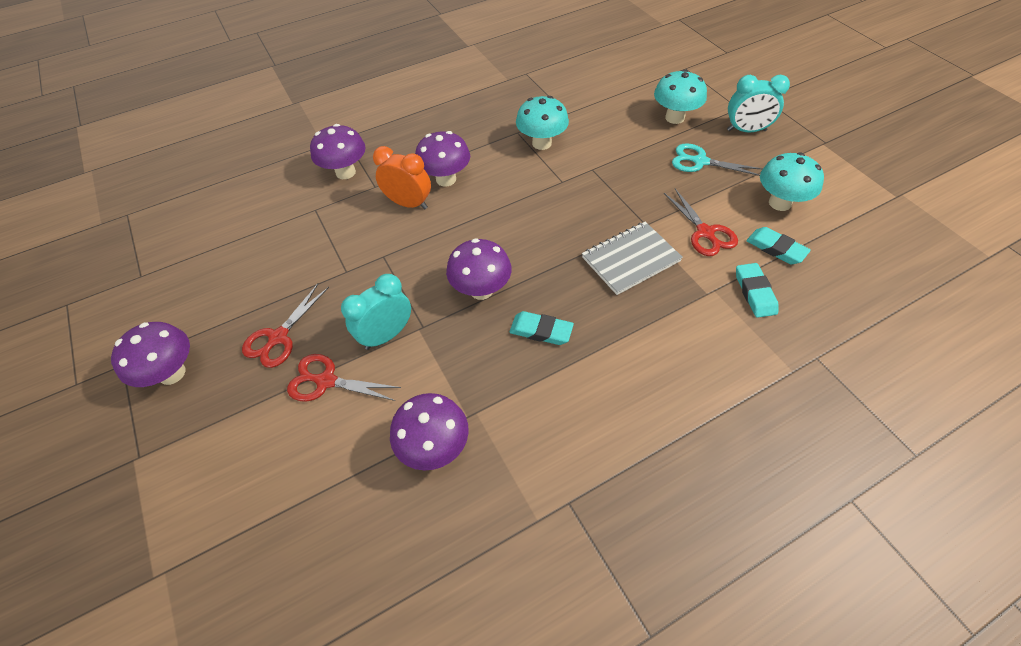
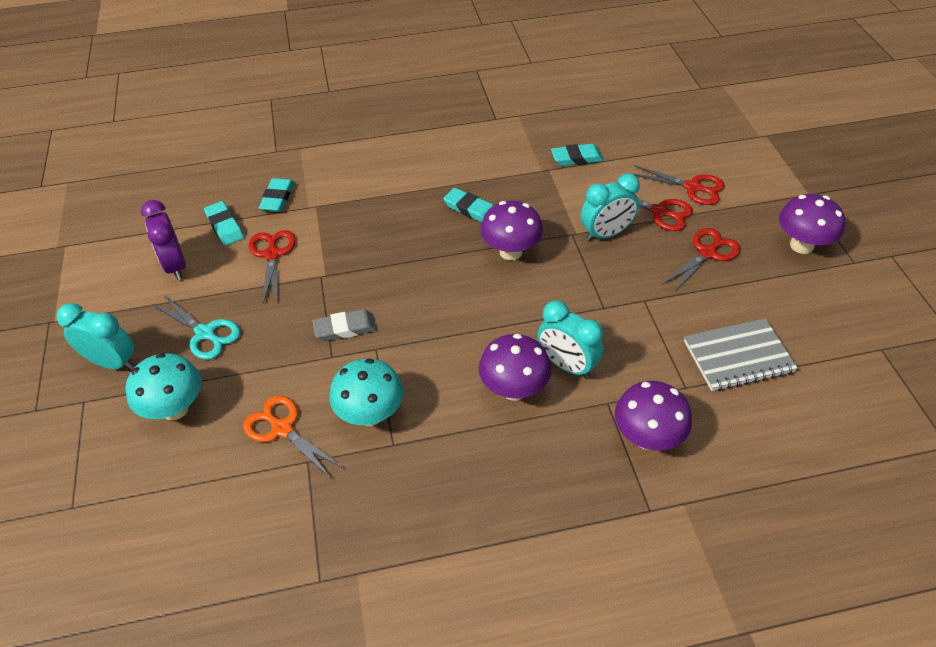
camera: 165 degrees left, 5 degrees down
(282, 432) = (692, 187): none -> red scissors
(409, 203) = (566, 365): orange clock -> turquoise clock
(435, 447) = (576, 158): purple mushroom -> turquoise eraser
(595, 123) = (282, 429): none -> orange scissors
(595, 189) = (345, 328): none -> grey eraser
(630, 259) = (359, 247): grey notebook -> grey notebook (738, 357)
(779, 203) = (175, 265): turquoise mushroom -> purple clock

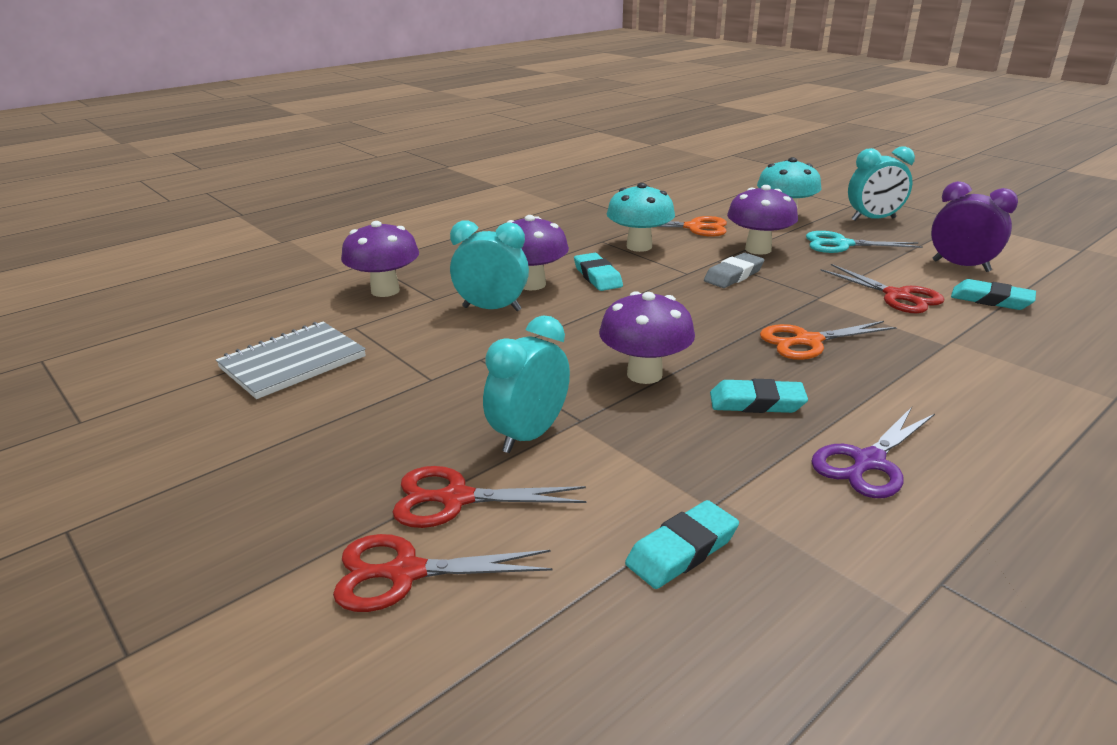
camera: 150 degrees right, 20 degrees down
(277, 198) = (1001, 337): turquoise eraser -> turquoise eraser (597, 276)
(387, 239) = (808, 341): none -> orange scissors
(459, 162) = (868, 462): none -> purple scissors
(707, 253) = (351, 460): red scissors -> none
(801, 245) = (168, 528): purple mushroom -> purple mushroom (758, 249)

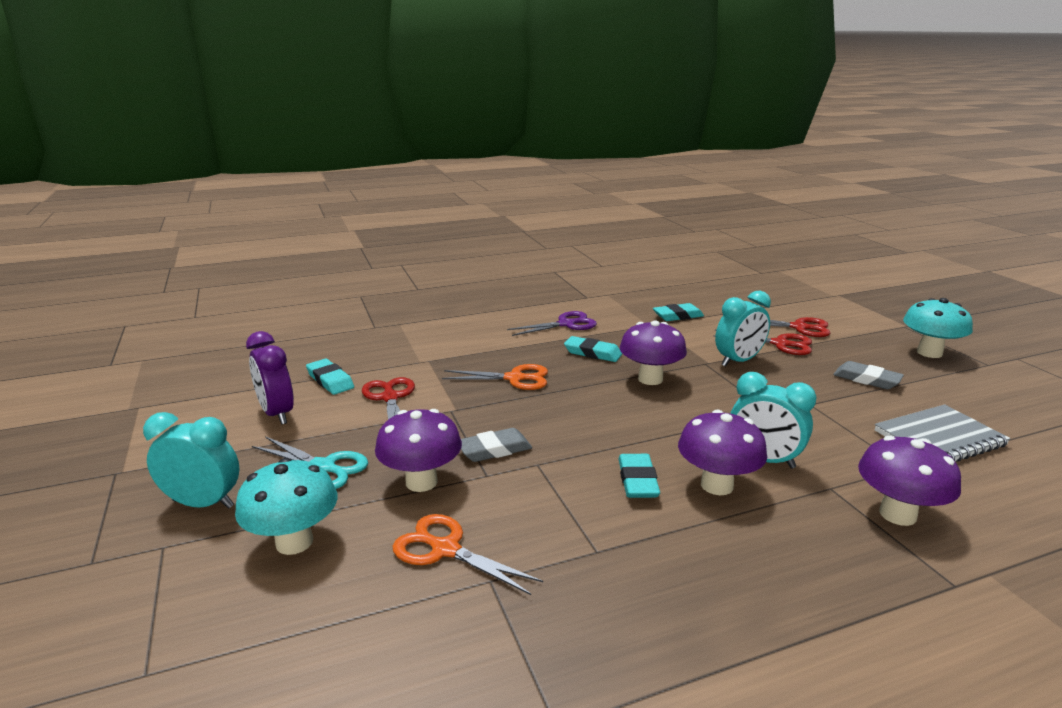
camera: 160 degrees left, 5 degrees down
(330, 439) = (866, 379): none -> grey eraser
(639, 246) = (555, 524): turquoise mushroom -> turquoise mushroom (929, 353)

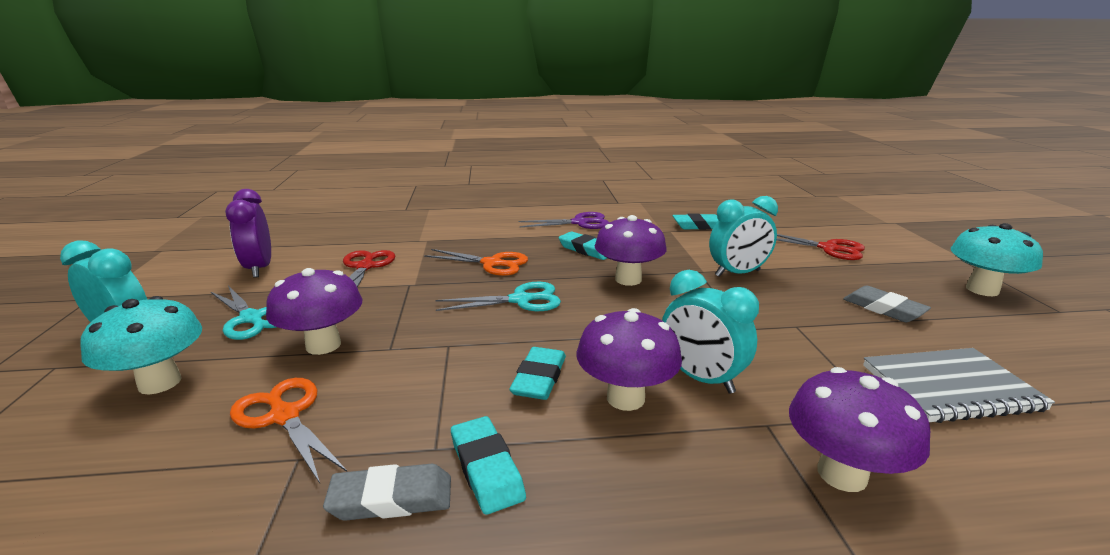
camera: 15 degrees right, 0 degrees up
(330, 380) = (328, 247): turquoise eraser -> turquoise eraser (486, 468)
(494, 449) = (418, 325): grey eraser -> grey eraser (391, 498)
(569, 412) = (520, 300): none -> turquoise scissors
(779, 344) = (796, 262): red scissors -> none

